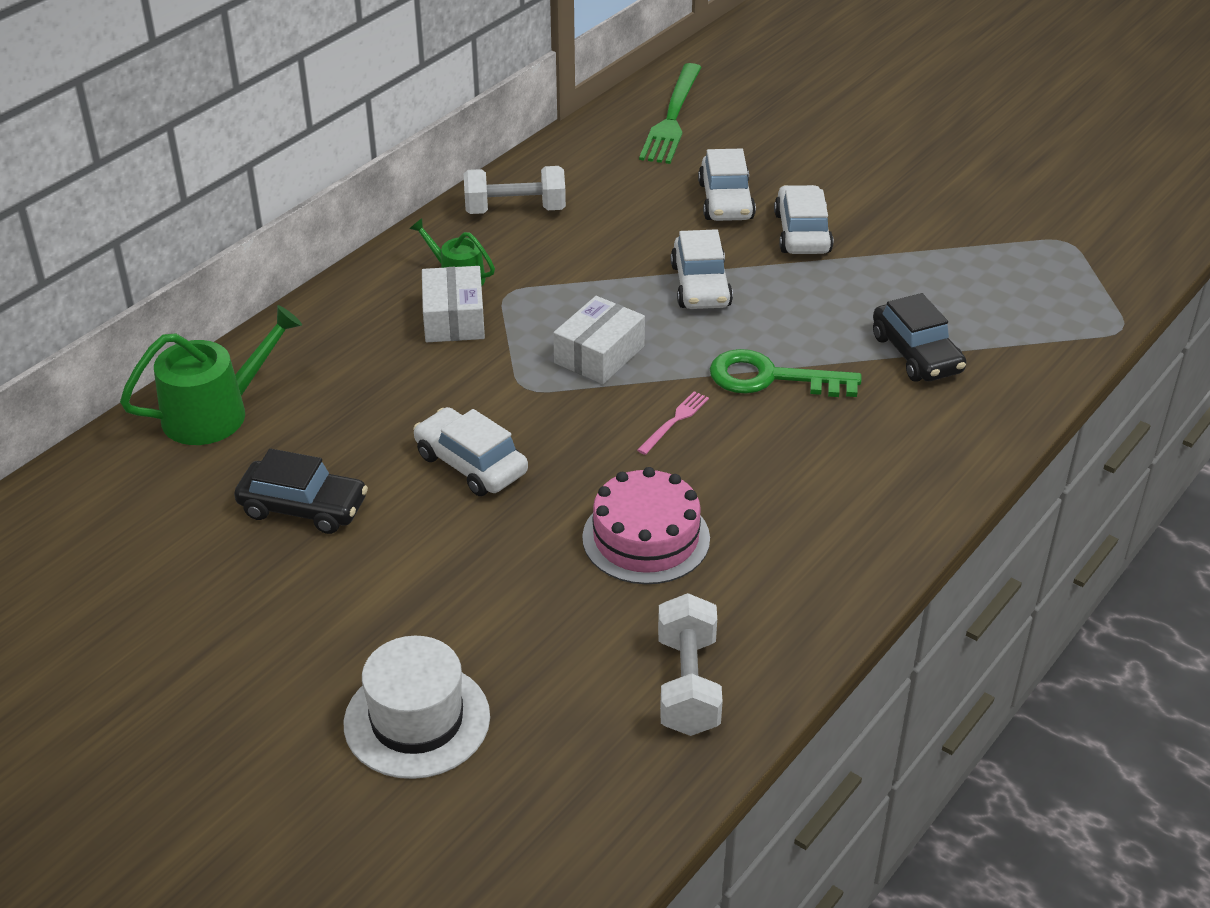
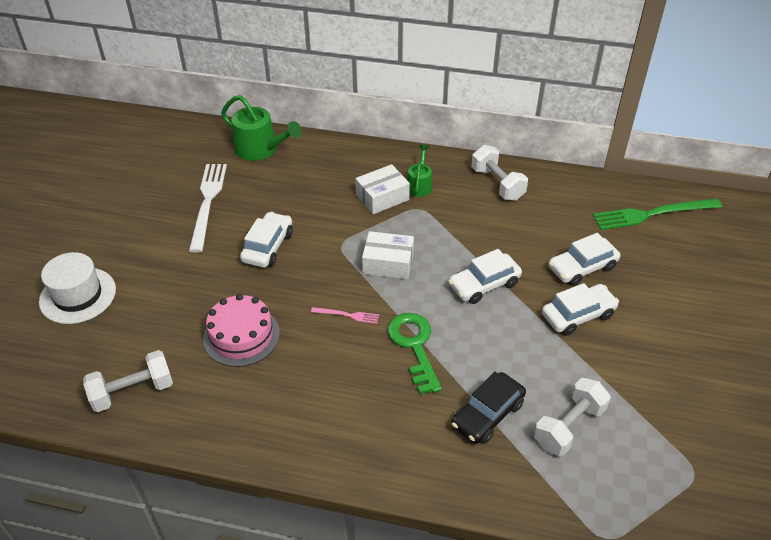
camera: 65 degrees right, 5 degrees up
(303, 507) = (207, 203): black car -> white fork
(965, 300) = (569, 427): none -> white dumbbell

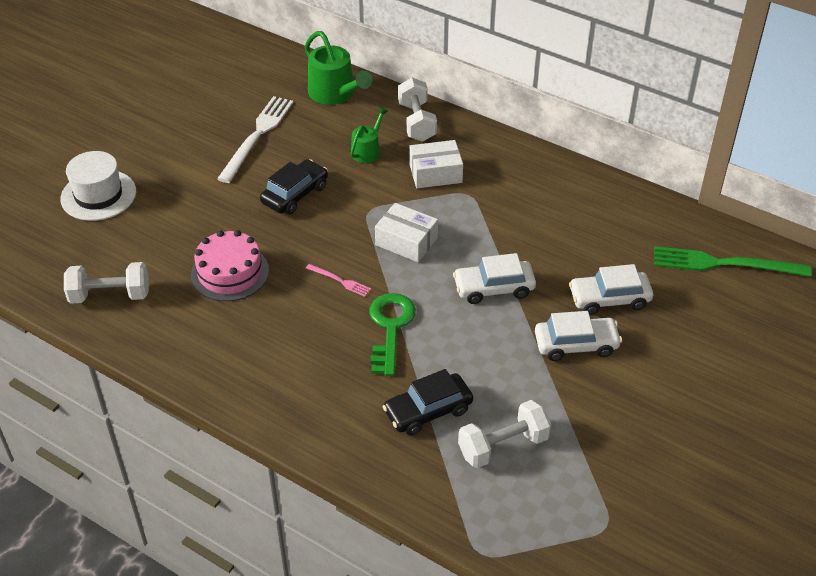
camera: 20 degrees right, 0 degrees up
(268, 247) = (295, 194): white car -> black car
(419, 185) = (481, 170): green watering can -> green watering can (367, 150)
(497, 184) = (567, 189): white dumbbell -> white dumbbell (417, 122)

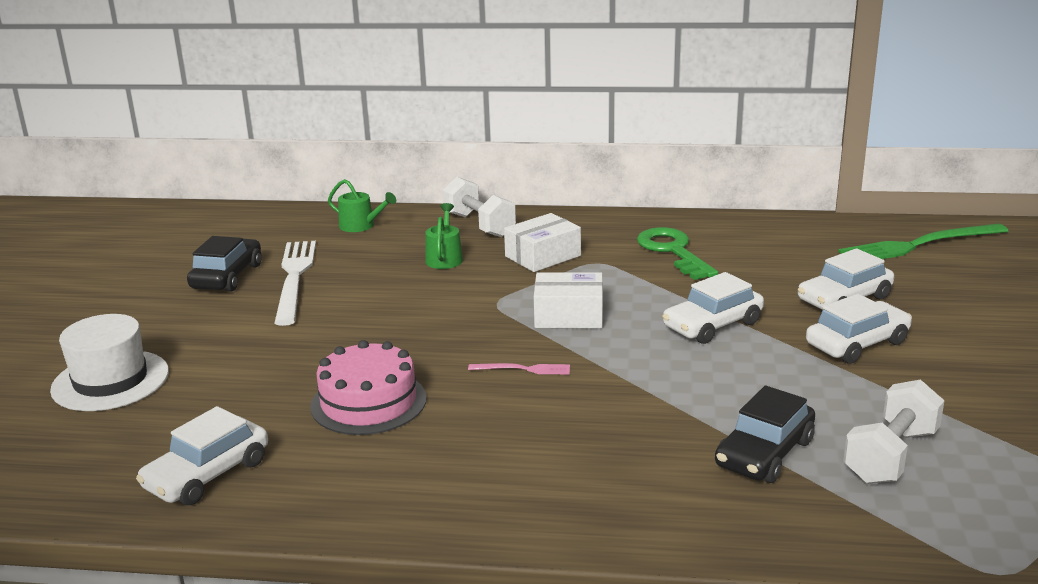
camera: 25 degrees left, 20 degrees down
(110, 295) = (207, 474): white dumbbell -> white car
(295, 194) = (390, 312): black car -> black car (227, 276)
(335, 93) = (361, 226): green watering can -> green watering can, size x0.59
(390, 327) = (631, 392): green key -> green key (672, 251)

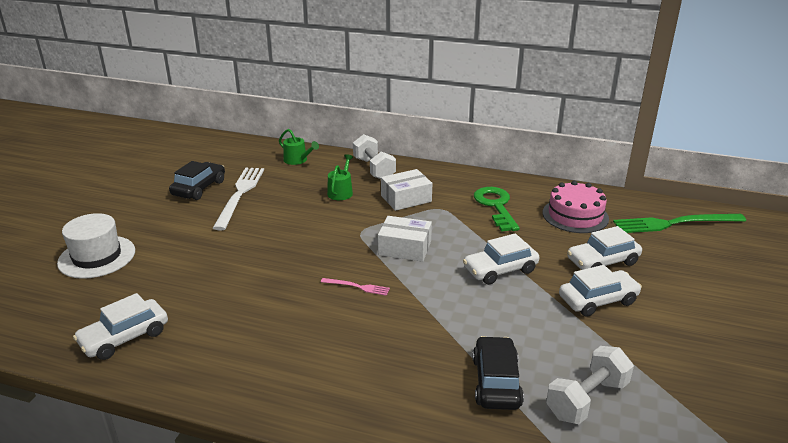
camera: 10 degrees right, 5 degrees up
(368, 402) = (247, 297): pink cake -> pink cake (575, 215)
(764, 453) = (496, 382): black car -> black car turned 135 degrees clockwise

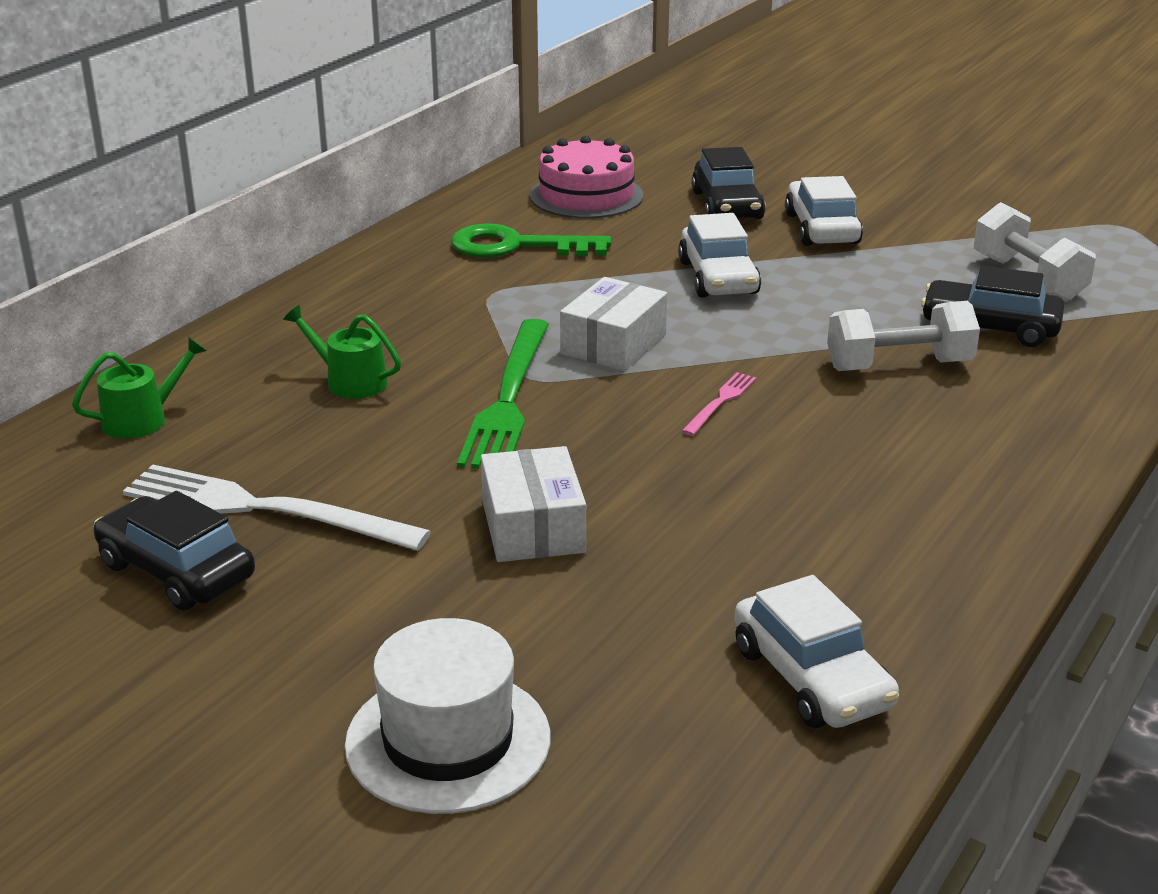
camera: 75 degrees left, 0 degrees up
(374, 169) = (274, 334): white dumbbell -> white dumbbell (899, 366)
(406, 198) = (431, 318): white box -> white box (533, 527)
(602, 262) = (727, 205): white car -> black car
(674, 223) = (649, 141): green fork -> green fork (508, 399)

